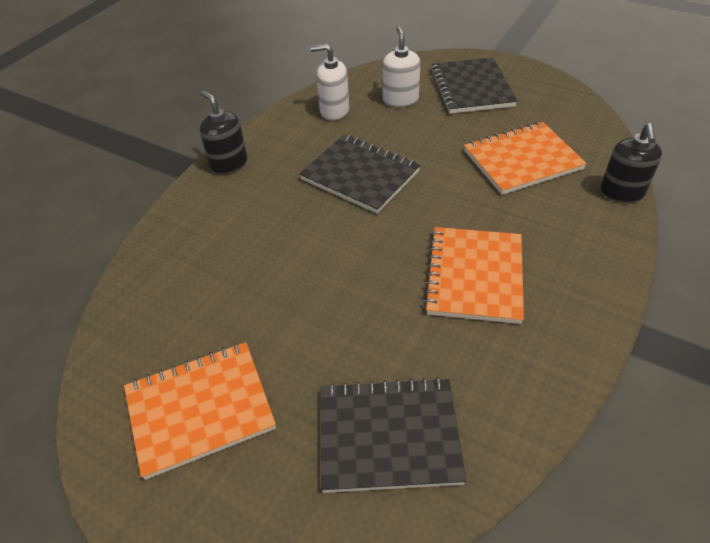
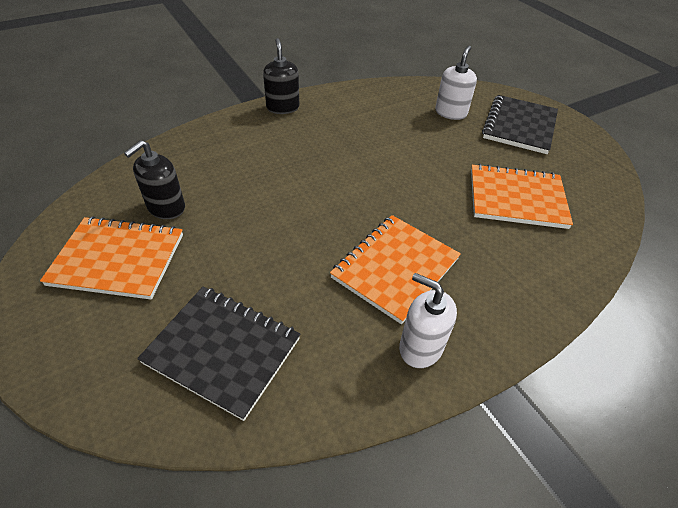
camera: 25 degrees right, 0 degrees up
(334, 111) = (391, 101): white soap dispenser -> white soap dispenser (420, 347)
(360, 175) = (370, 154): black notebook -> none
(622, 193) = (590, 264): black soap dispenser -> black soap dispenser (166, 208)

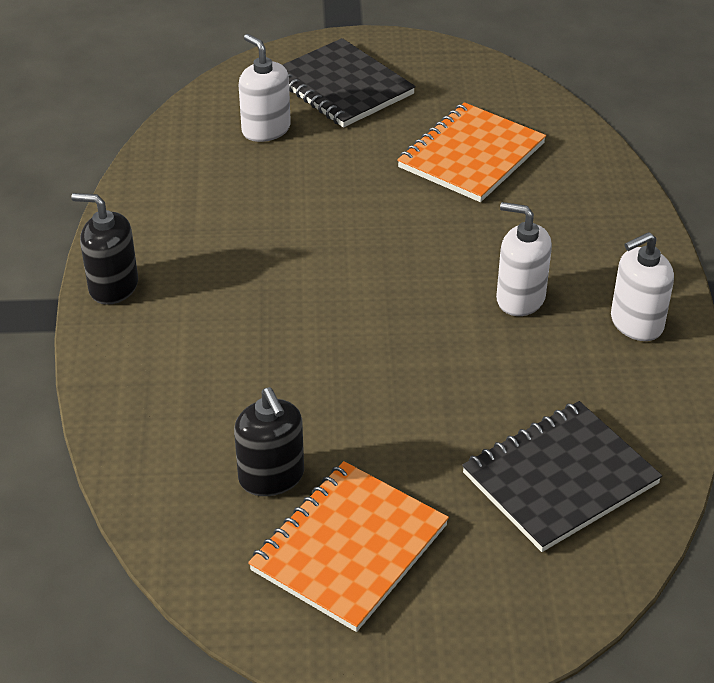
camera: 60 degrees left, 5 degrees down
(395, 268) = (520, 298): orange notebook -> white soap dispenser

